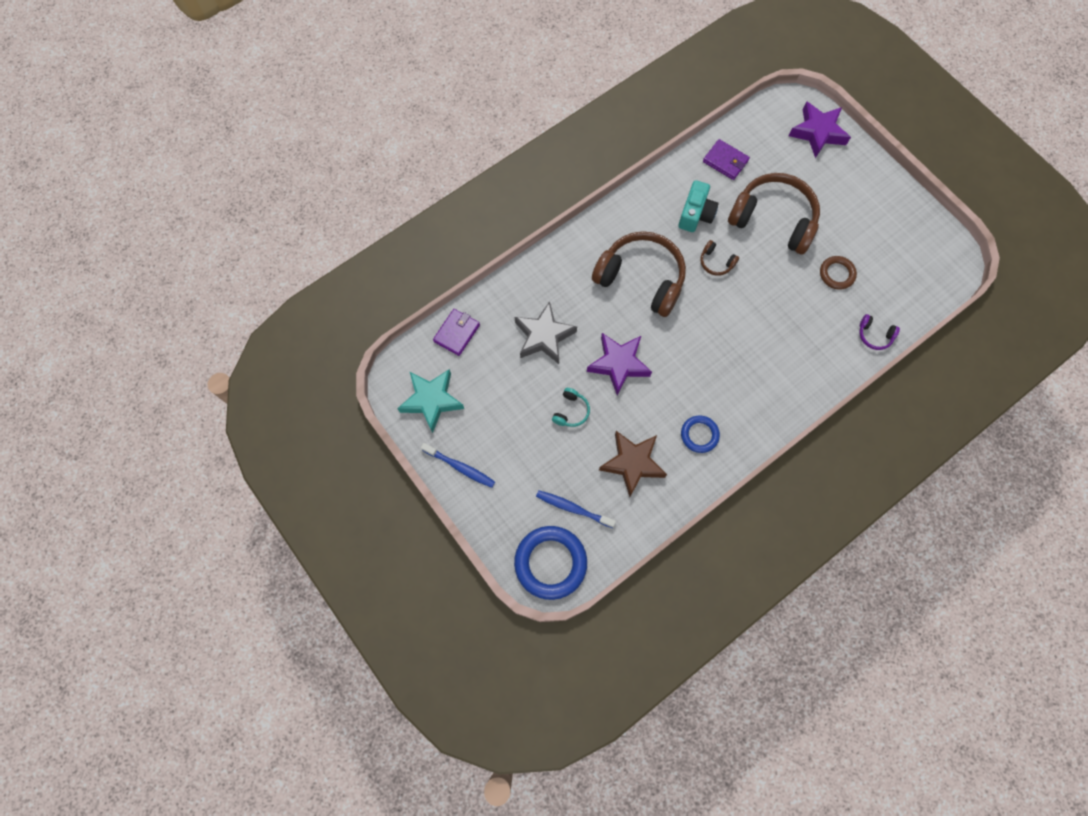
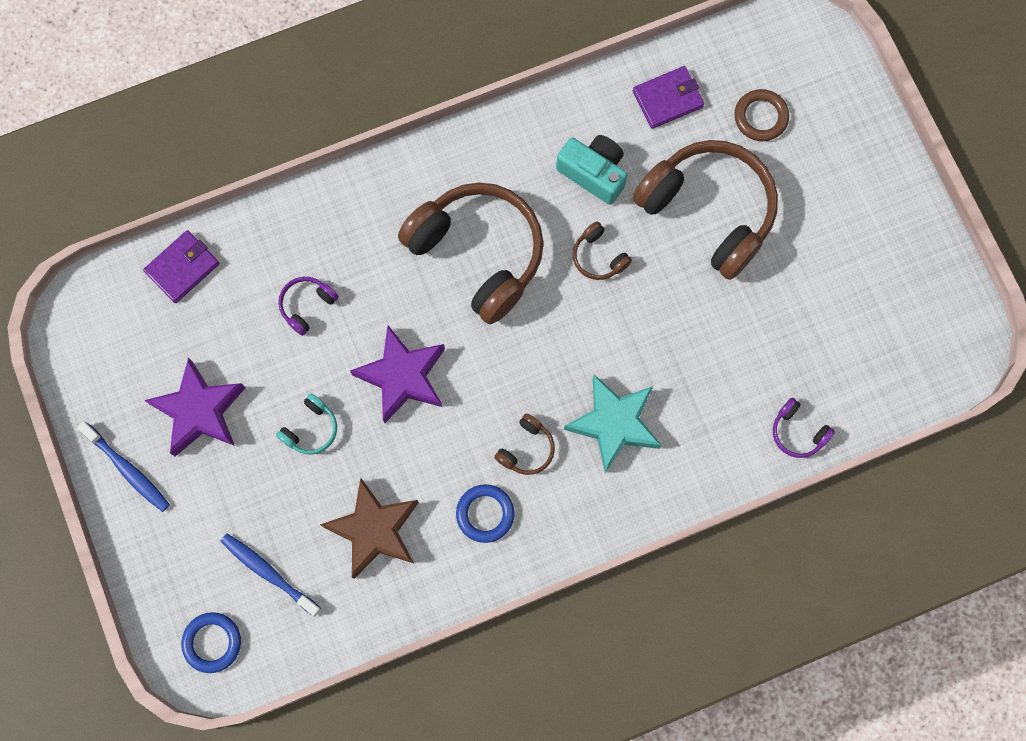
camera: 15 degrees right, 5 degrees up
(432, 400) = (117, 360): turquoise star -> turquoise star (614, 423)
(544, 336) = (307, 305): grey star -> purple headphones
(550, 563) = (212, 642): blue ring -> blue ring, size x0.56
(696, 214) = (593, 173): turquoise camera -> turquoise camera turned 90 degrees counterclockwise
(711, 388) = (526, 449): none -> brown headphones
(725, 161) = (667, 99): purple wallet -> purple wallet turned 75 degrees counterclockwise
(818, 132) = (827, 88): purple star -> purple star (199, 411)
(837, 274) = (775, 322): brown ring -> brown ring (760, 117)

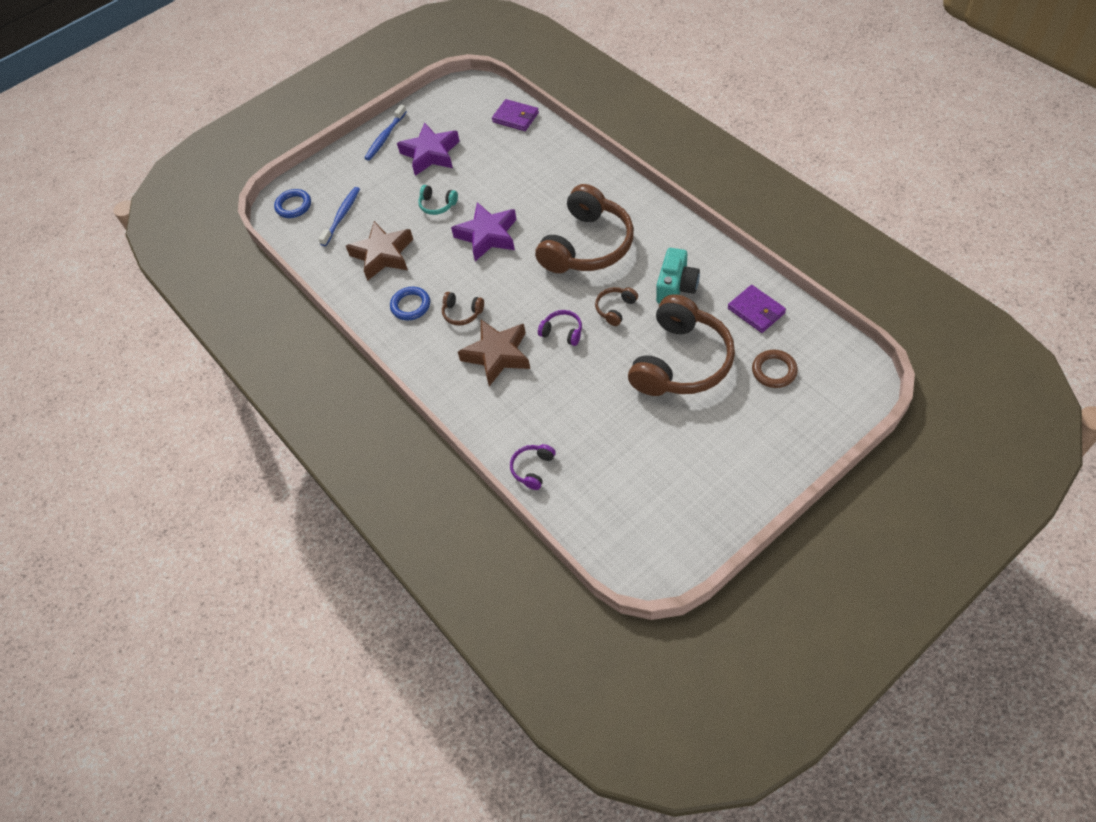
camera: 80 degrees right, 20 degrees down
(307, 305) = (515, 177): purple headphones -> purple headphones (562, 332)
(614, 423) = (497, 355): turquoise star -> brown star

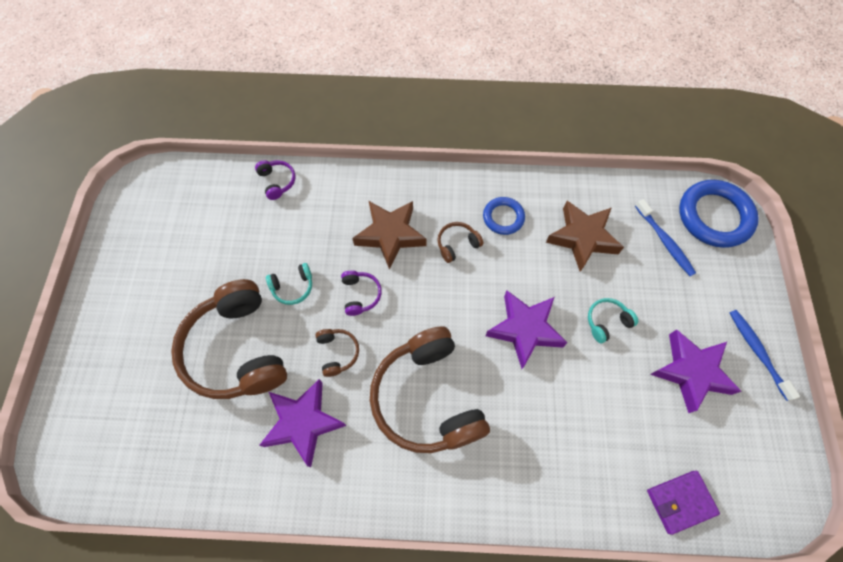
camera: 125 degrees right, 10 degrees up
(293, 206) = (714, 216): blue ring -> blue ring, size x1.79
(562, 332) = (360, 295): purple headphones -> purple headphones turned 75 degrees counterclockwise
(603, 373) = (293, 287): none -> turquoise headphones
(676, 287) = (303, 422): turquoise camera -> purple star
(756, 311) = (207, 460): purple wallet -> none
(774, 371) = (148, 407): brown ring -> none

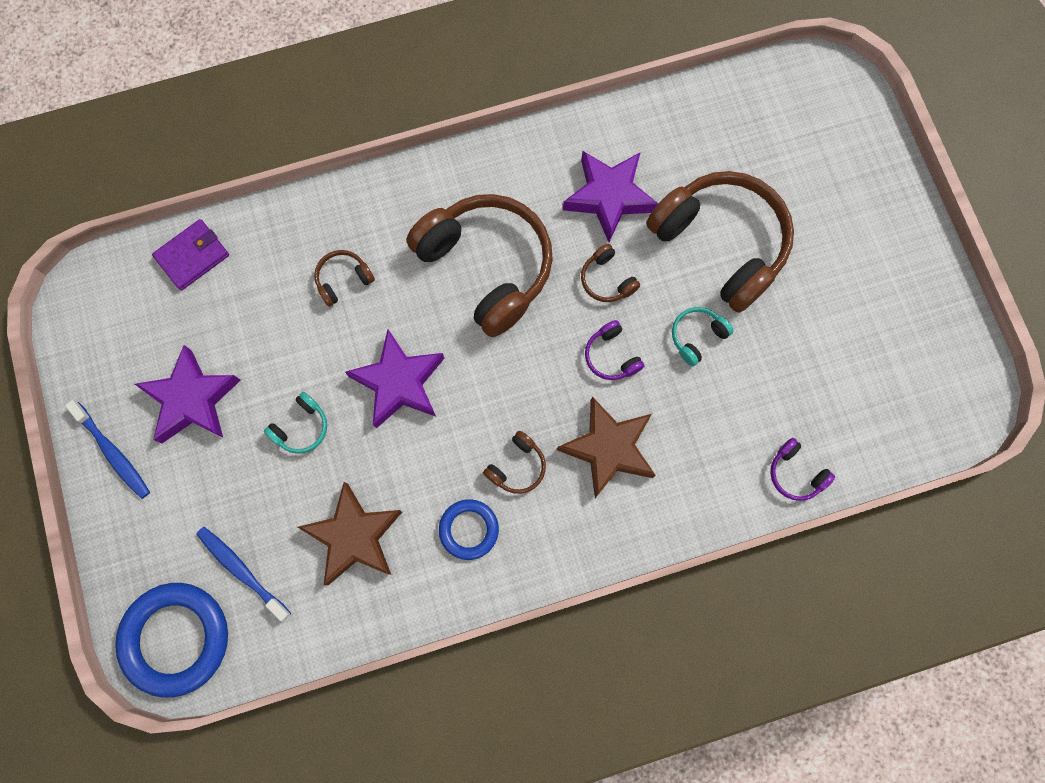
camera: 160 degrees right, 10 degrees up
(549, 430) = (343, 279): none -> brown headphones

